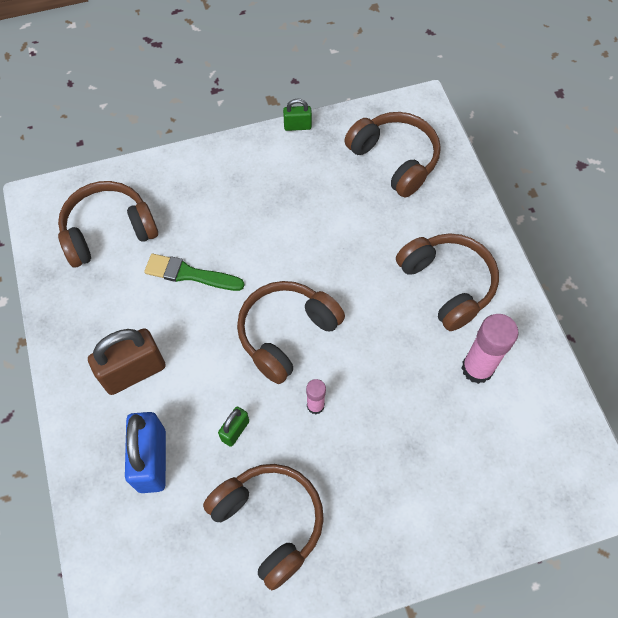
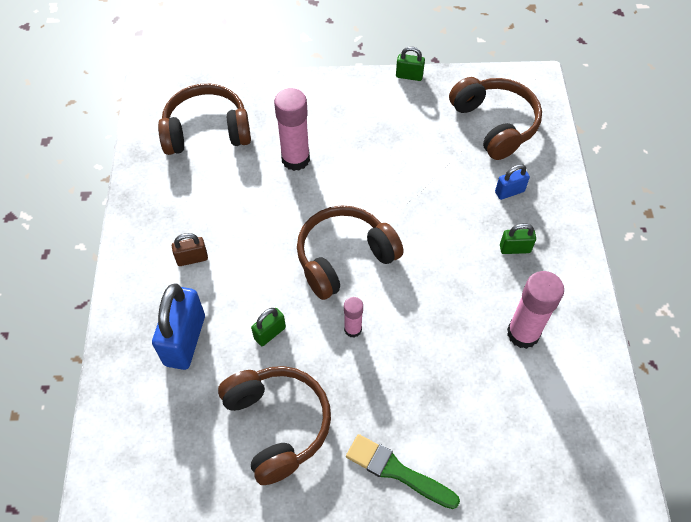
camera: 15 degrees right, 5 degrees down
(134, 372) = (192, 258): brown padlock -> brown padlock, size x0.51
(189, 274) = (269, 184): green brush -> green brush (397, 471)
(208, 241) = (295, 159): none -> pink glue stick
(427, 227) = (509, 191): none -> blue padlock
(447, 284) = (515, 249): brown headphones -> green padlock

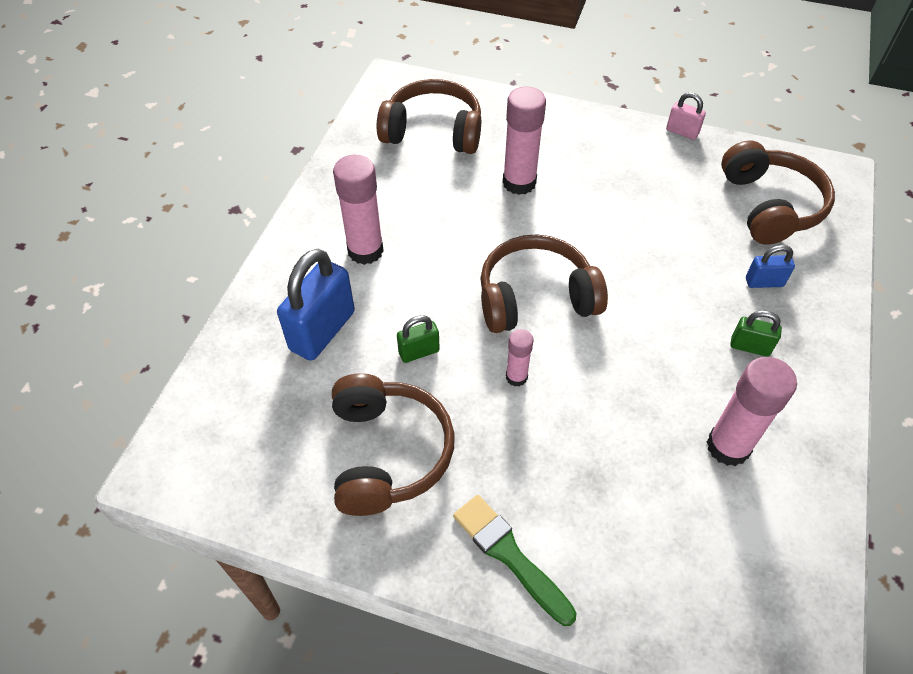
camera: 20 degrees right, 5 degrees down
(192, 258) = (365, 251): brown padlock -> pink glue stick
(409, 76) = (682, 132): green padlock -> pink padlock

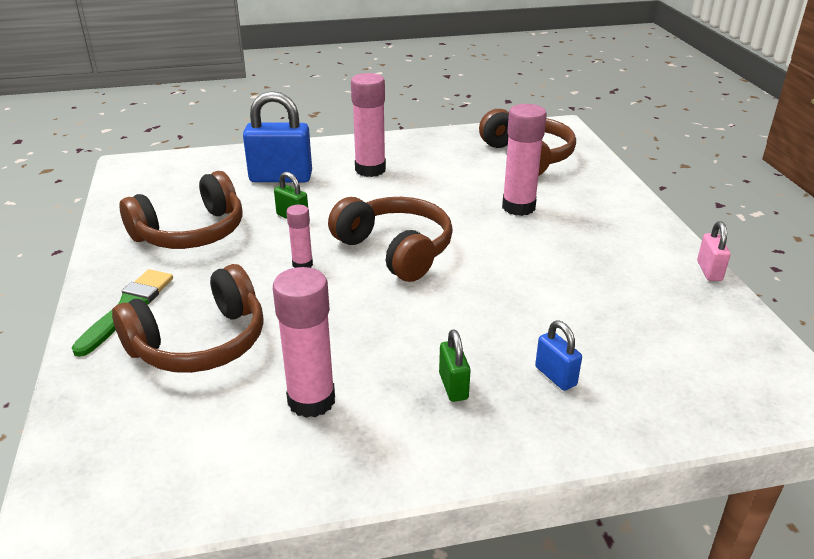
camera: 60 degrees right, 20 degrees down
(769, 206) = (678, 354): brown headphones -> brown headphones (200, 343)

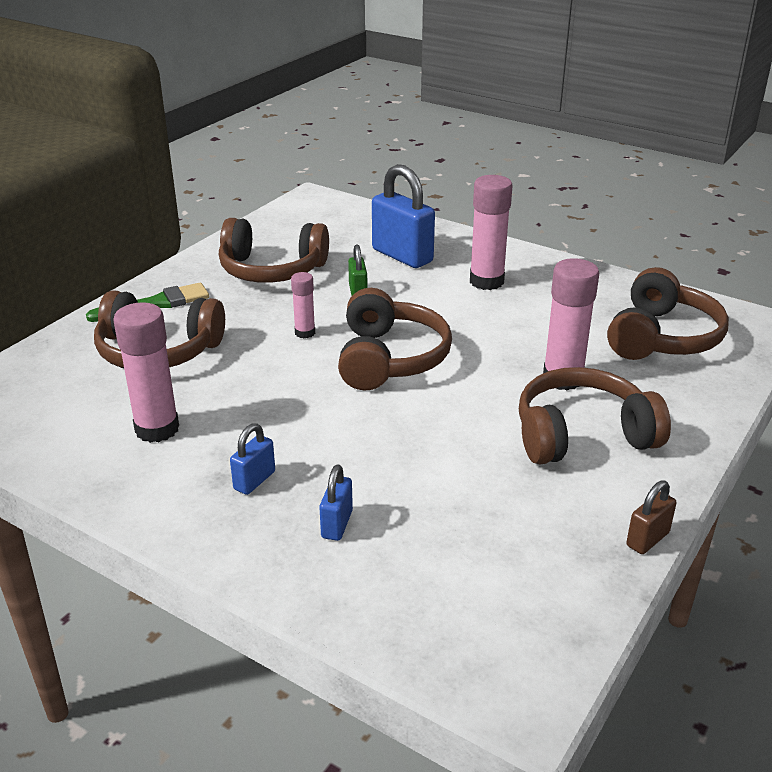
camera: 45 degrees right, 0 degrees up
(453, 386) = (254, 480): green padlock -> blue padlock
(584, 234) = (582, 435): none -> brown headphones
(709, 271) = (647, 539): pink padlock -> brown padlock

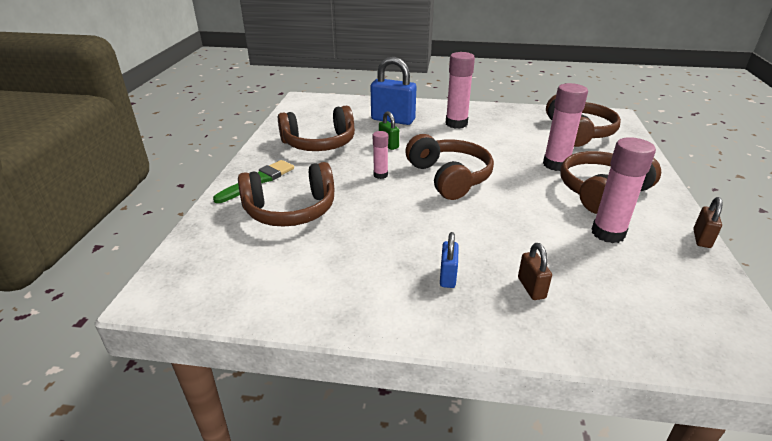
camera: 25 degrees left, 0 degrees up
(157, 429) = (343, 262): pink glue stick -> pink glue stick (608, 233)
(337, 524) = (531, 288): blue padlock -> brown padlock

